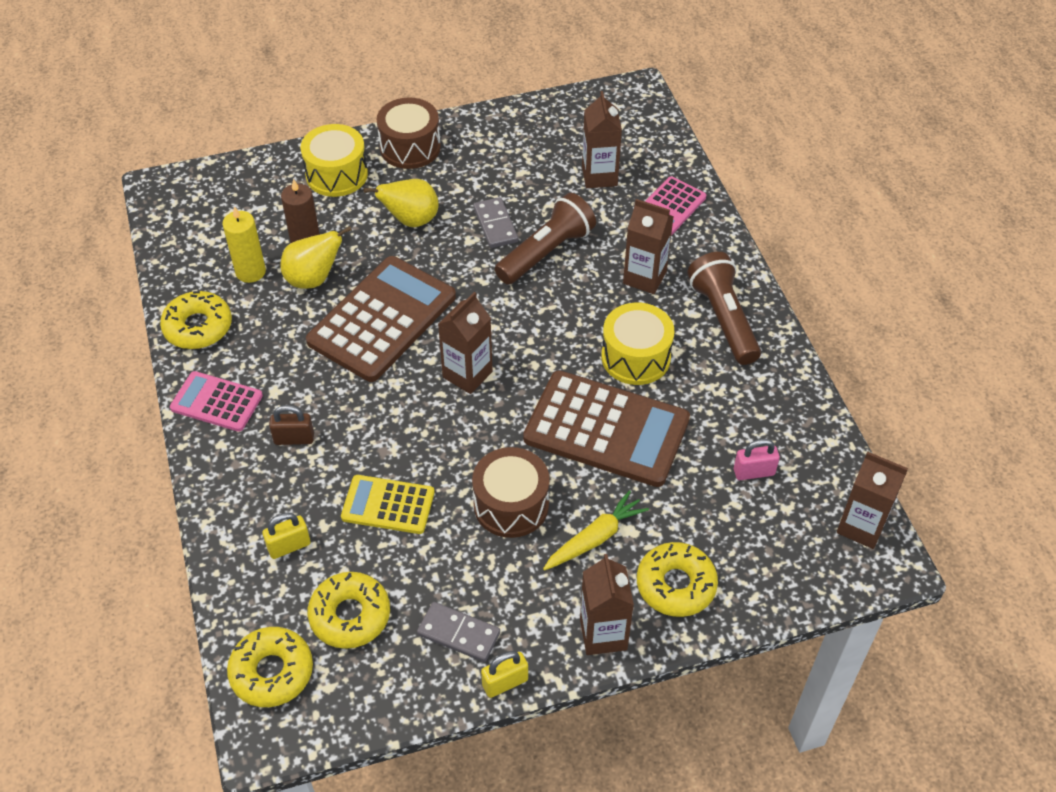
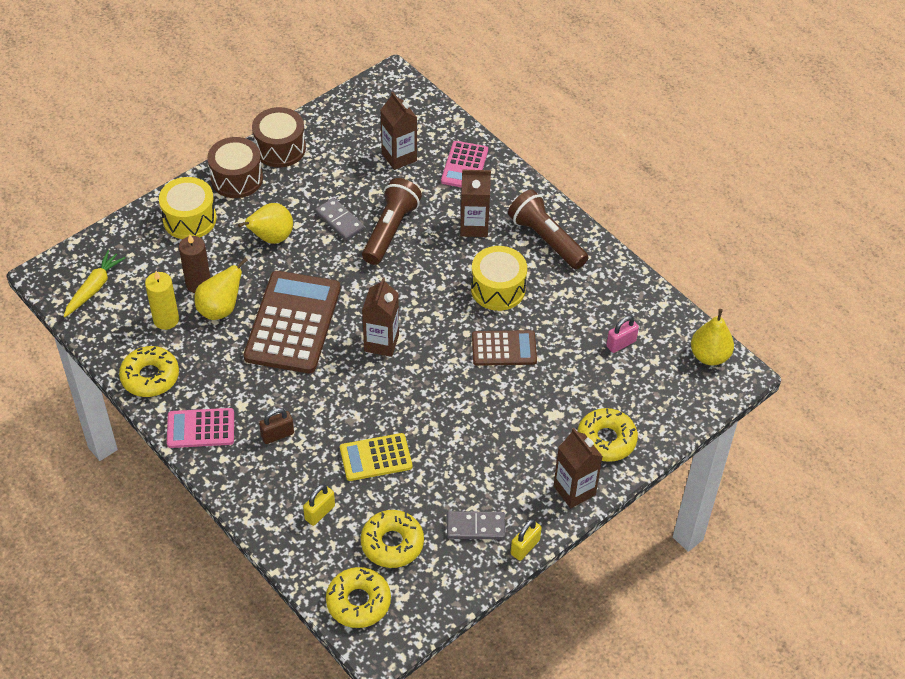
camera: 25 degrees left, 0 degrees up
(511, 505) = (464, 426): brown drum -> brown drum (280, 148)
(595, 538) = (535, 428): yellow carrot -> yellow carrot (94, 288)
(606, 429) = (504, 348): brown calculator -> brown calculator, size x0.55
(861, 526) = (709, 356): brown carton -> yellow pear

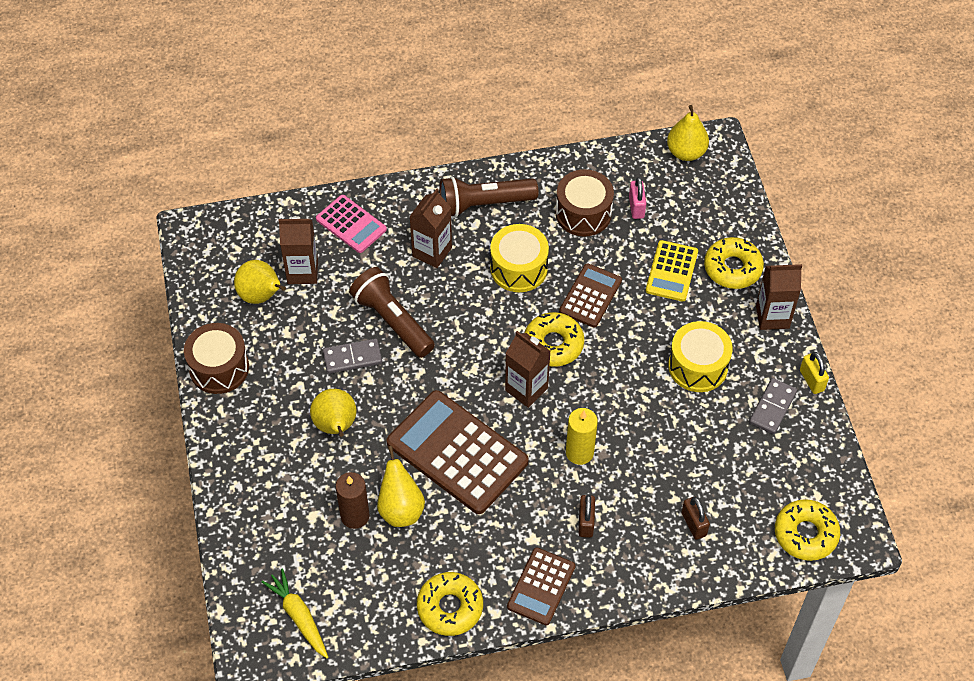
camera: 60 degrees left, 5 degrees up
(166, 320) = (384, 564): yellow candle -> yellow candle (579, 452)
(189, 219) = (261, 489): yellow drum -> yellow drum (698, 366)
(200, 428) = (541, 586): pink calculator -> brown calculator
(237, 178) = (234, 424): brown drum -> brown drum (583, 213)
(320, 512) = (694, 524): yellow padlock -> brown padlock
(360, 143) = (261, 296): none -> yellow pear
(376, 458) = (656, 452): yellow calculator -> yellow calculator (671, 271)
(392, 543) = (757, 480): yellow donut -> yellow donut (553, 344)

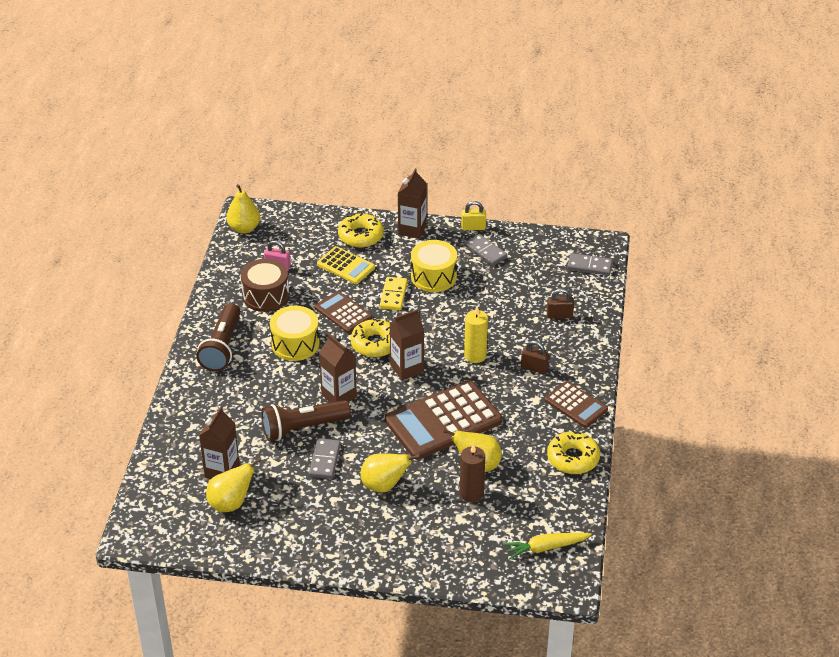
camera: 70 degrees left, 15 degrees down
(219, 368) = (289, 547): brown drum -> none
(351, 224) = (192, 430): pink calculator -> none
(432, 252) = (250, 388): brown carton -> brown carton (339, 396)
(644, 335) = (393, 295): none -> yellow domino
(805, 534) = (589, 266): yellow donut -> grey domino

